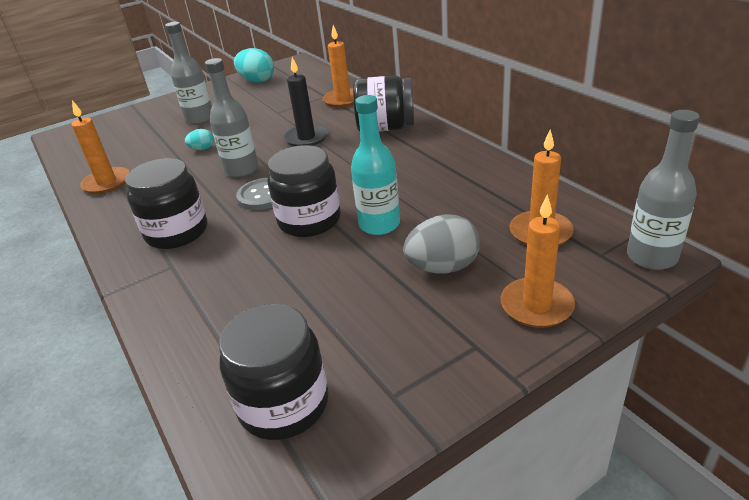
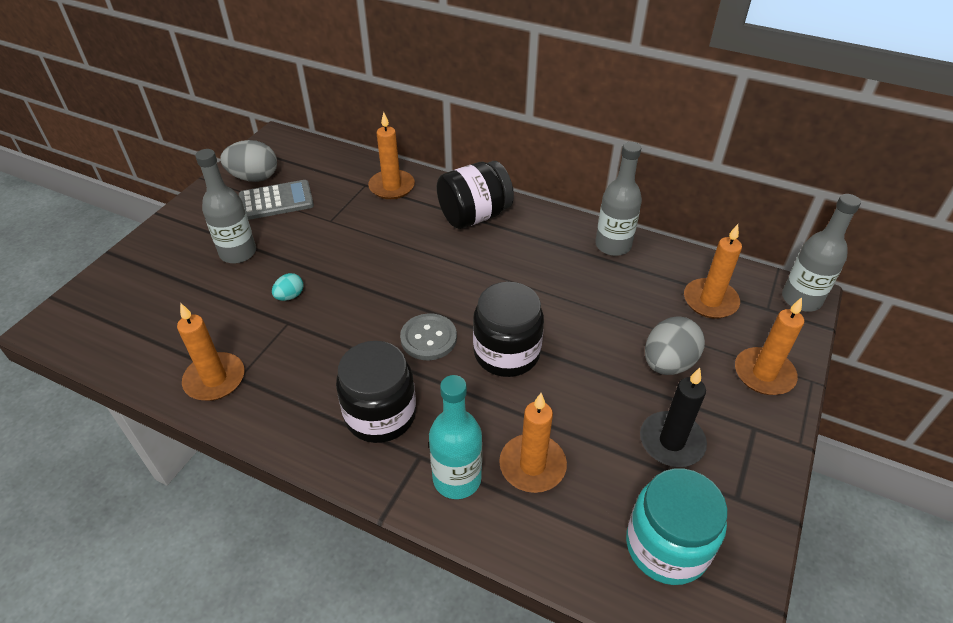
camera: 35 degrees left, 10 degrees up
(241, 170) = (370, 312): grey bottle -> grey bottle (613, 245)
(242, 301) = (532, 465): none -> orange candle
(256, 95) = (276, 201): none -> grey calculator
(257, 81) = (254, 178): turquoise egg -> grey egg
(284, 404) = (666, 546): black jar -> turquoise jar
(306, 138) = (401, 249): black candle -> black candle (671, 442)
(379, 224) = (576, 336): turquoise bottle -> turquoise bottle (457, 479)

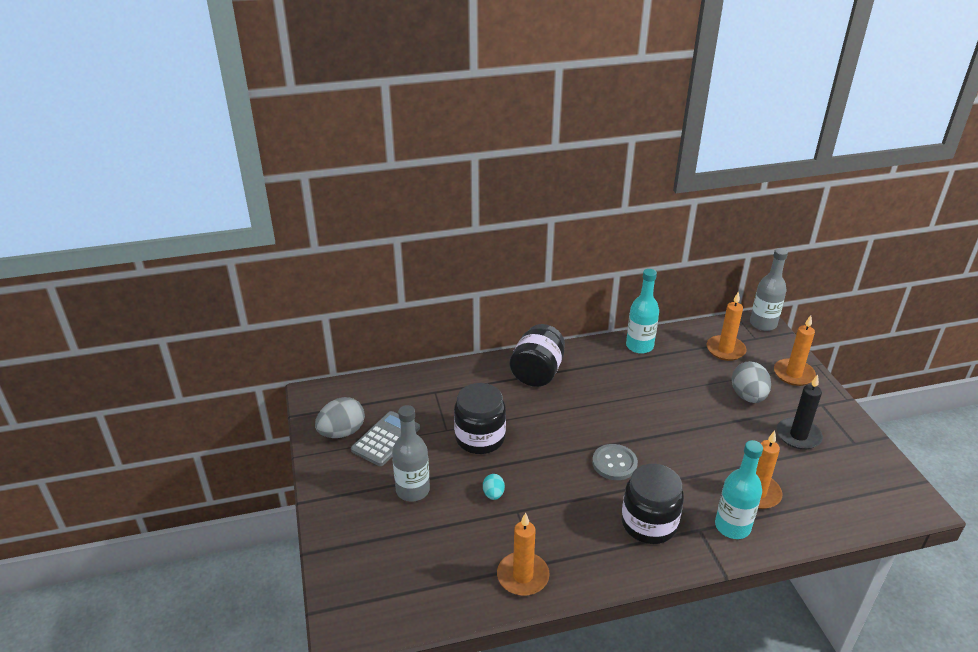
camera: 40 degrees left, 10 degrees down
(392, 187) = (456, 383): orange candle -> none
(506, 353) = (666, 443): black jar -> black jar (480, 438)
(613, 245) = (639, 346): grey bottle -> turquoise bottle
(666, 546) = (856, 486): turquoise jar -> none

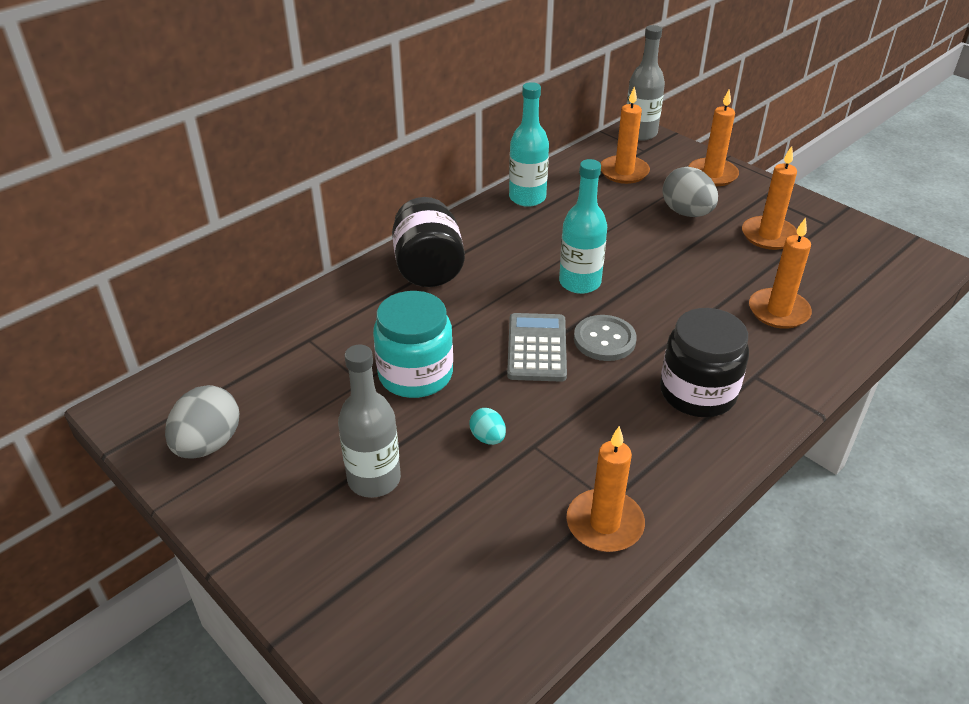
camera: 30 degrees left, 5 degrees up
(386, 439) = (283, 427): grey calculator -> grey calculator (537, 348)
(480, 438) = (415, 374): black jar -> turquoise jar
(732, 526) = (785, 358): turquoise bottle -> turquoise bottle (580, 282)
(798, 436) = (768, 235): black candle -> orange candle

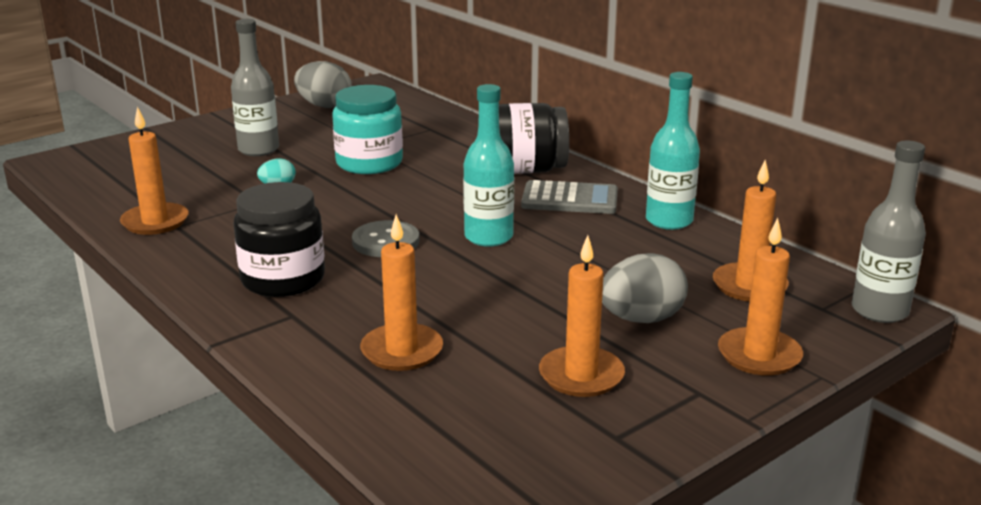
camera: 95 degrees right, 15 degrees down
(537, 348) = (385, 210): grey calculator -> grey calculator (569, 199)

